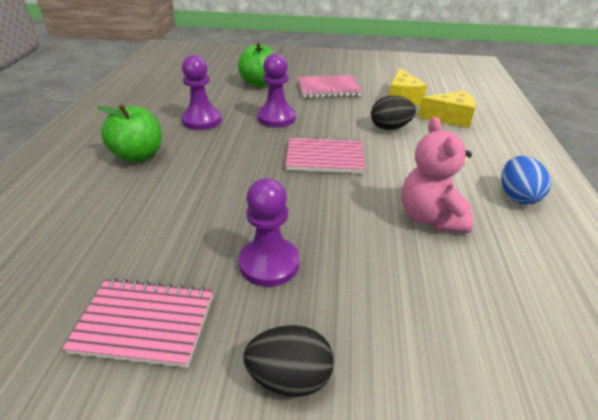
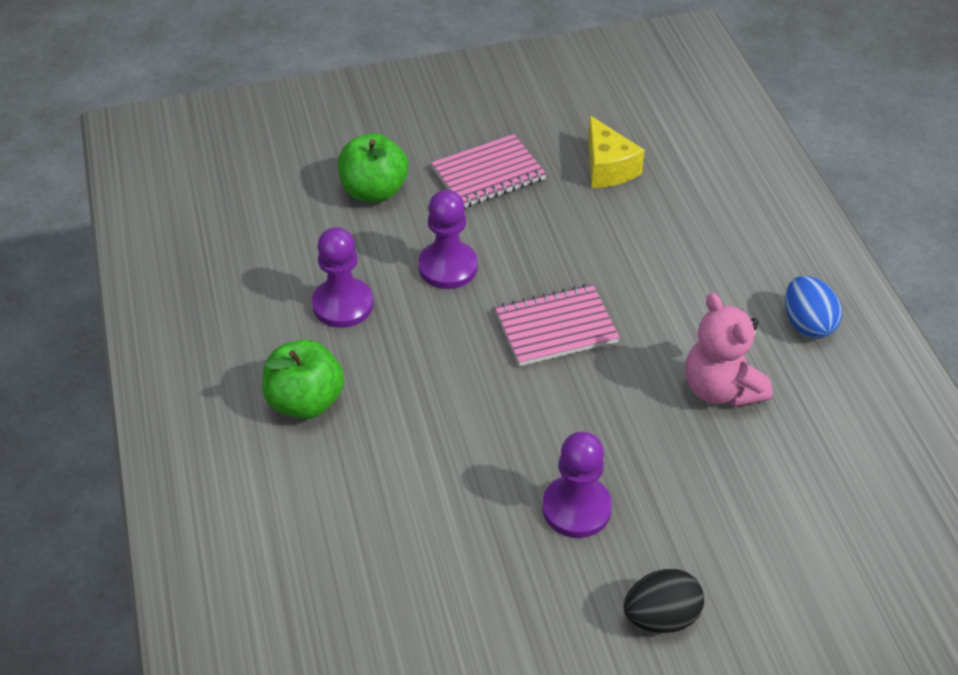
camera: 20 degrees left, 10 degrees up
(145, 323) = (496, 616): pink notebook -> none
(390, 128) = (616, 241): black egg -> none
(450, 118) = (689, 196): yellow cheese -> none

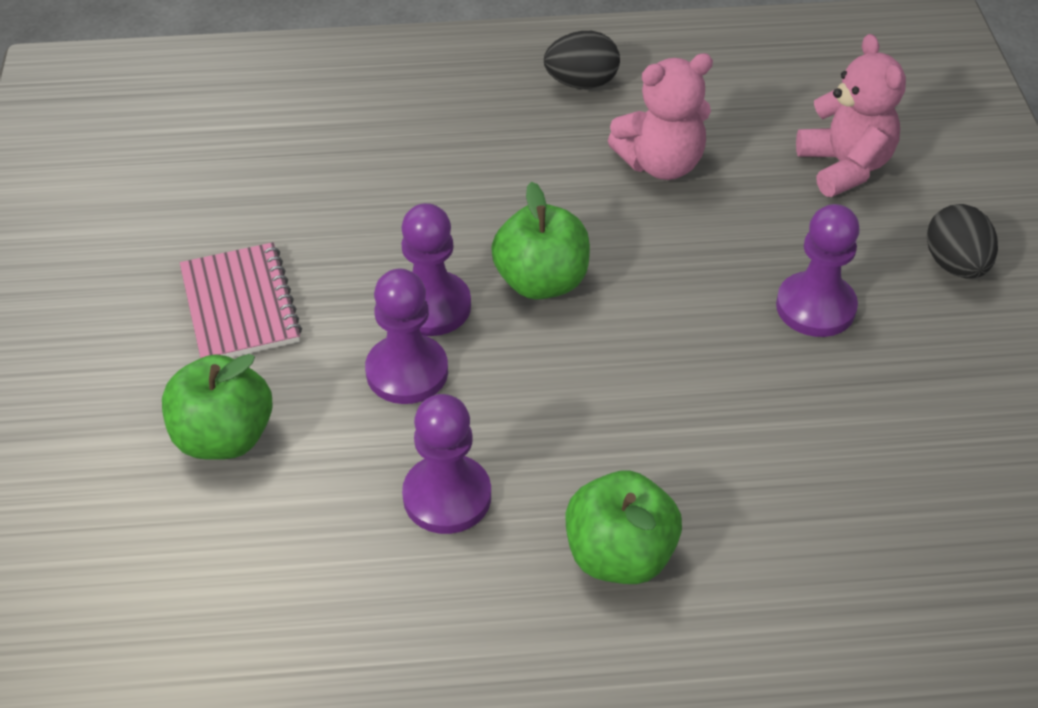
camera: 80 degrees left, 0 degrees up
(513, 270) = (431, 306): none -> purple pawn
(556, 327) = (541, 282): pink notebook -> green apple
(607, 168) = (275, 189): yellow cheese -> none
(768, 526) = (844, 167): none -> pink teddy bear
(807, 324) = (581, 83): blue egg -> black egg

